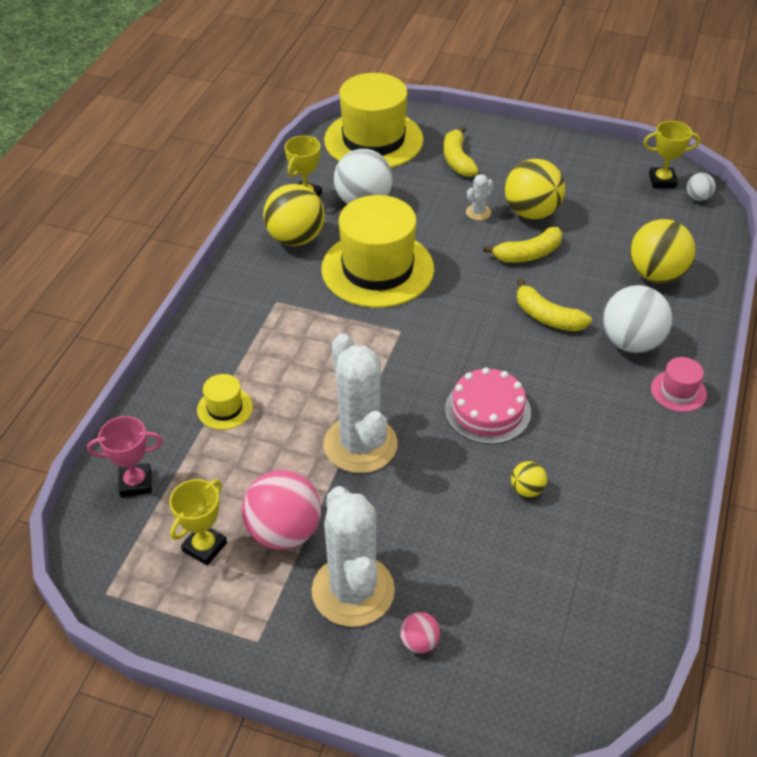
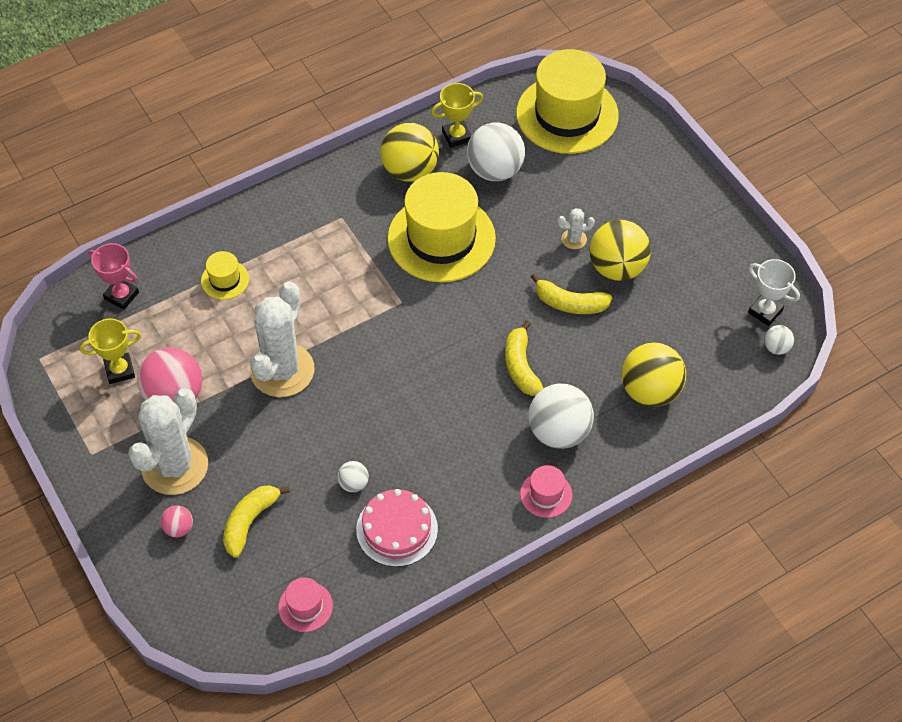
camera: 40 degrees right, 10 degrees up
(457, 160) = (614, 178): yellow banana -> yellow banana (250, 522)
(487, 410) = (393, 408): pink cake -> pink cake (397, 529)
(527, 489) = (353, 484): yellow ball -> white ball
(609, 619) = (305, 606): none -> pink hat
(662, 181) = (765, 311): yellow trophy -> white trophy

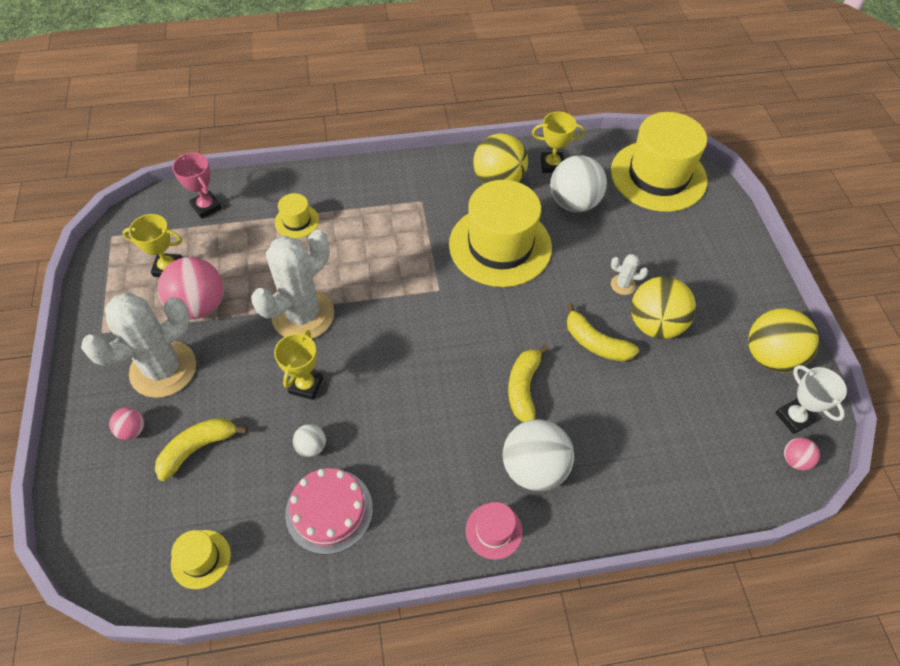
camera: 20 degrees right, 0 degrees up
(305, 606) = (201, 559): pink hat -> yellow hat
(320, 433) = (306, 385): none -> yellow trophy
(650, 391) = (644, 459): yellow ball -> yellow ball (770, 356)
(776, 347) = (795, 460): white ball -> pink ball

